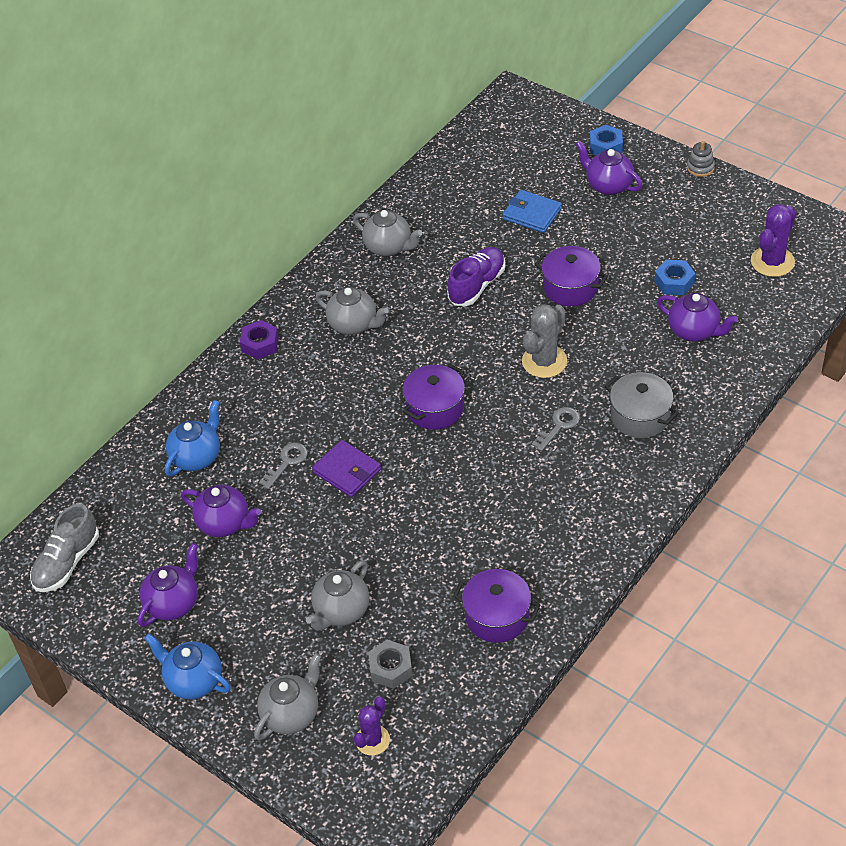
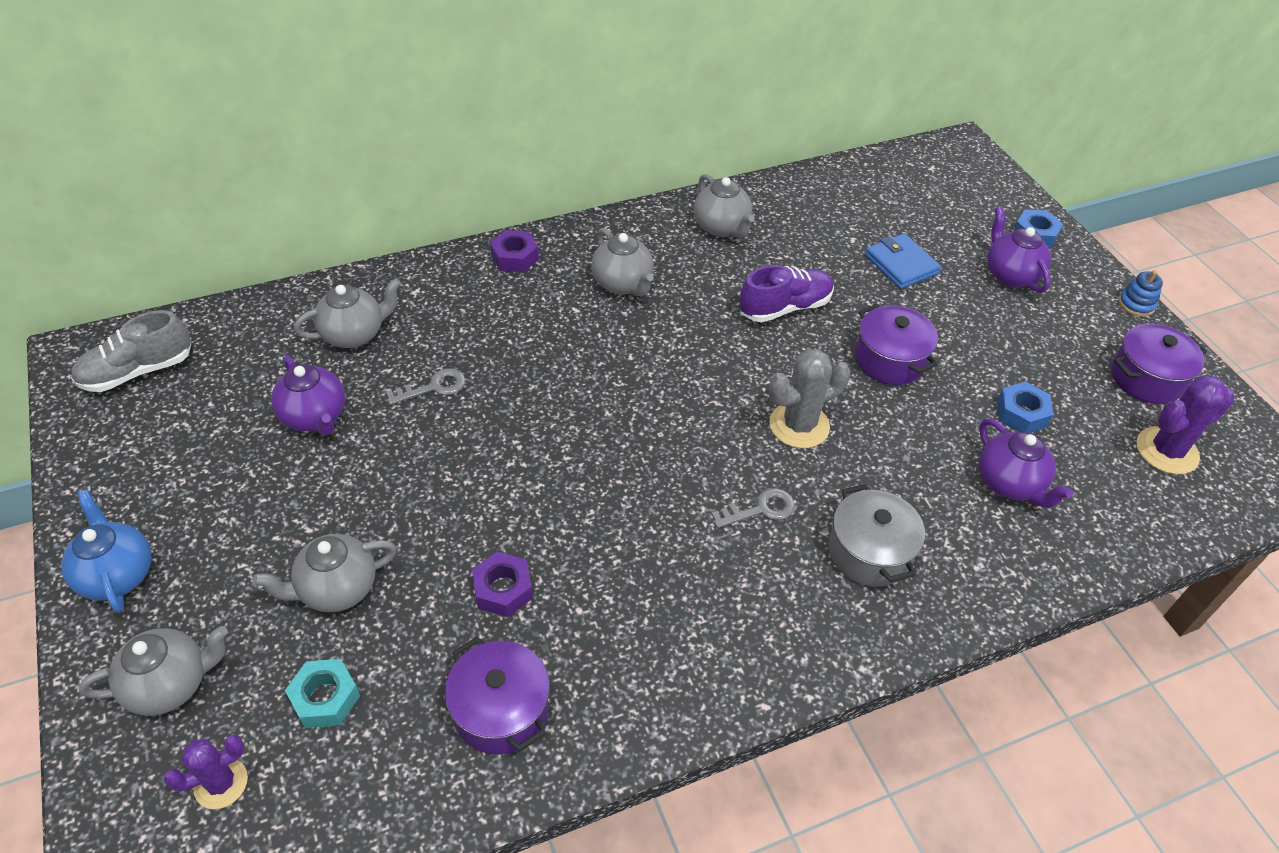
camera: 25 degrees right, 0 degrees up
(173, 603) = (186, 473): purple teapot -> none
(197, 457) = (354, 334): blue teapot -> grey teapot
(347, 471) = (485, 430): purple wallet -> none
(391, 668) = (325, 698): grey nut -> turquoise nut
(435, 408) = (635, 413): purple pot -> purple pot (1146, 378)
(442, 555) = (503, 589): none -> purple nut
(700, 167) = (1136, 304): grey stacking toy -> blue stacking toy

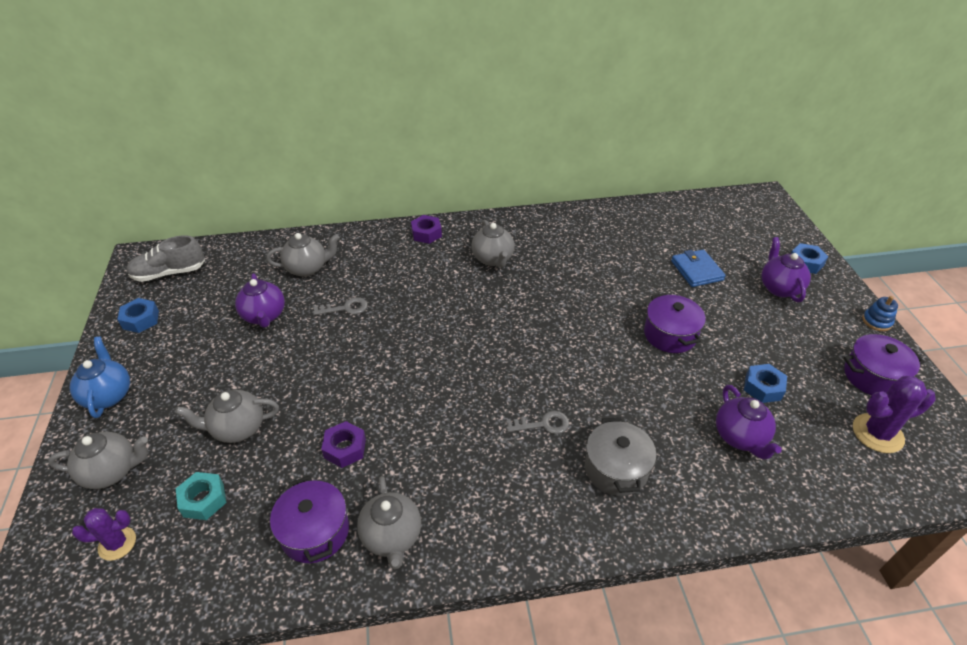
camera: 15 degrees right, 5 degrees down
(121, 451) = (141, 320): none -> blue nut
(721, 227) = (573, 231): grey teapot -> grey teapot (392, 537)
(784, 307) = (602, 289): purple shoe -> none
(799, 425) = (589, 370): grey cactus -> none

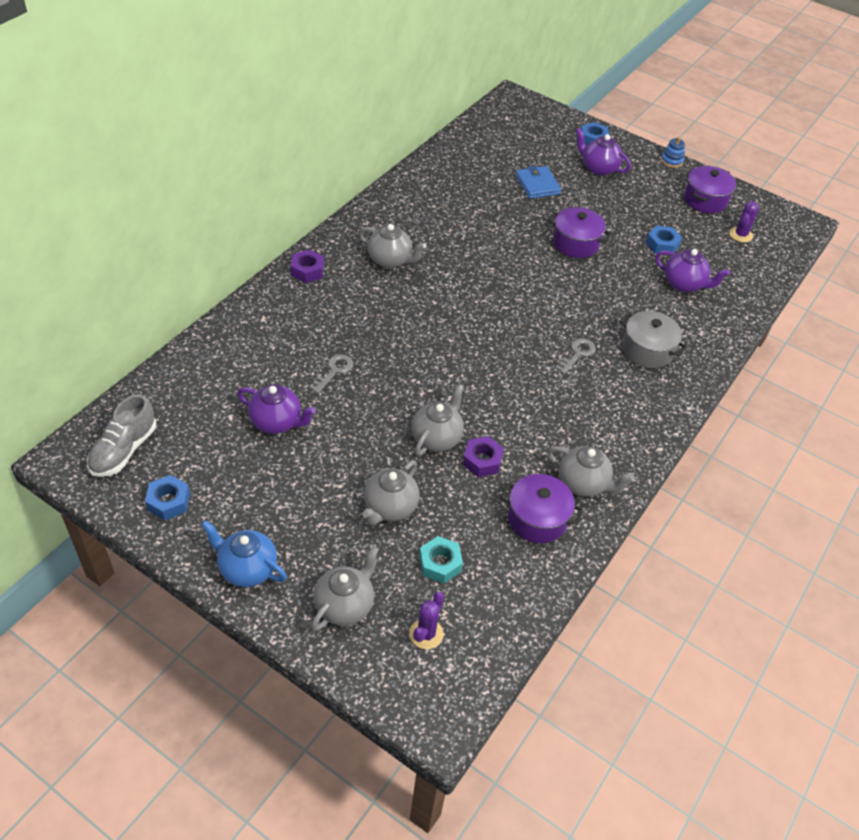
camera: 50 degrees left, 5 degrees up
(307, 268) = (250, 362): grey teapot -> grey teapot (437, 438)
(696, 270) = (537, 185): blue wallet -> blue wallet turned 45 degrees clockwise
(877, 433) = (740, 235): purple cactus -> purple cactus, size x0.65

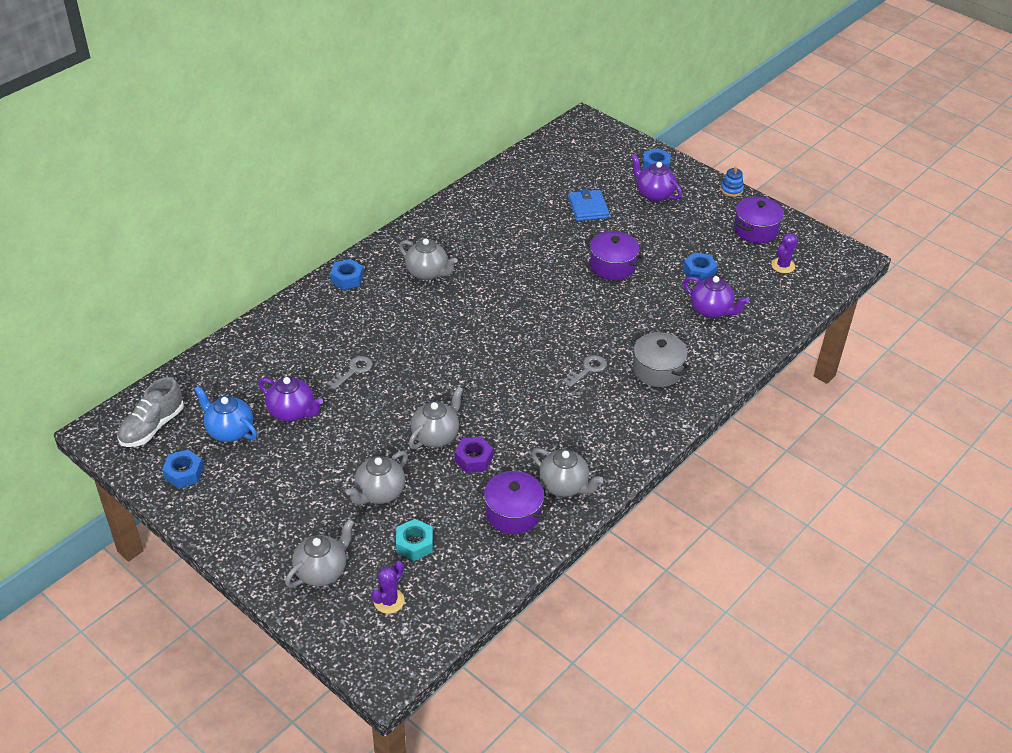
camera: 10 degrees right, 5 degrees down
(247, 569) = (242, 534): blue teapot -> blue teapot (229, 431)
(307, 271) = (347, 278): purple nut -> blue nut

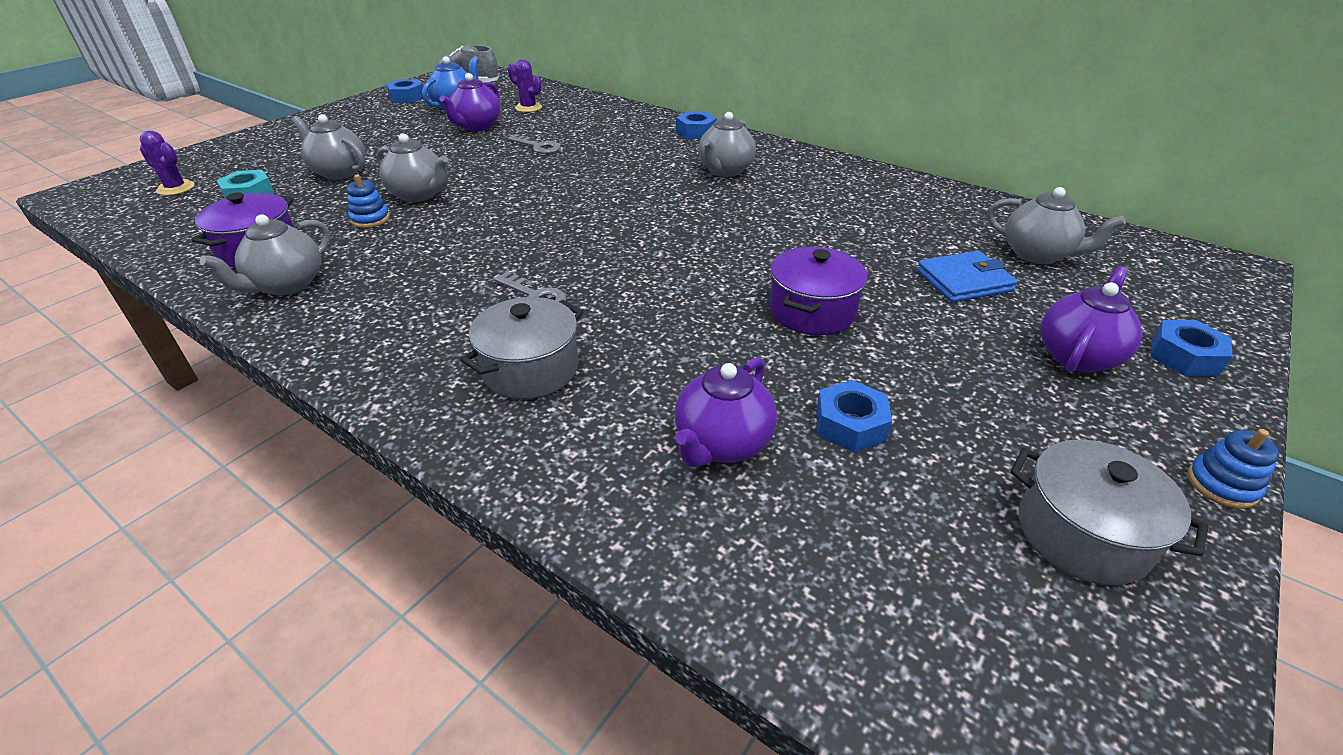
camera: 85 degrees right, 5 degrees down
(322, 571) = (244, 156): grey teapot -> grey teapot (1037, 255)
(473, 459) = (370, 219): purple nut -> blue stacking toy
(755, 230) = (1082, 534): purple pot -> grey pot
(783, 266) = (959, 596): purple cactus -> purple cactus (528, 108)

